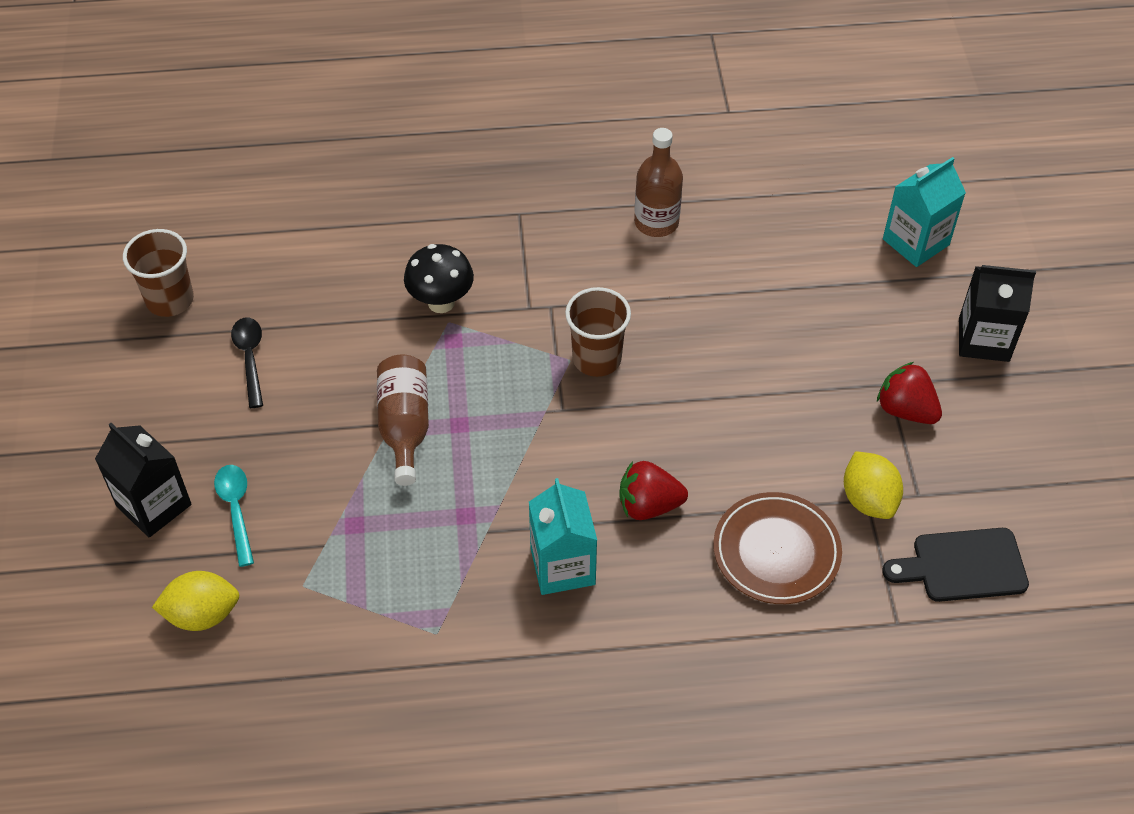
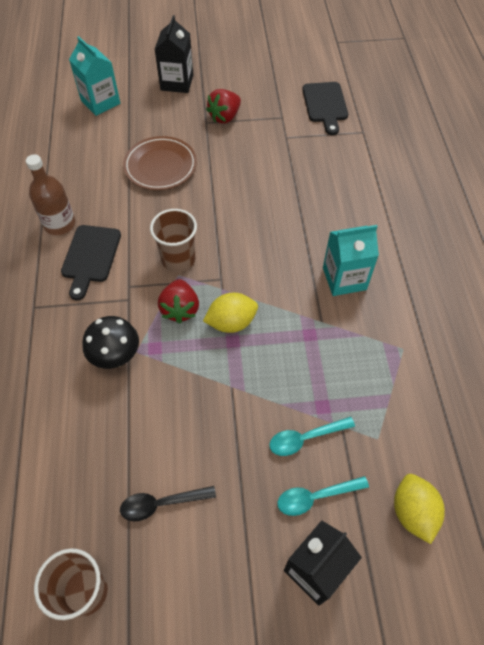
camera: 90 degrees left, 5 degrees up
(312, 503) = (305, 438): none -> turquoise spoon
(405, 426) = (234, 377): brown bottle -> none
(599, 261) = (90, 257): none -> black cutting board
(648, 505) = (295, 234): red strawberry -> red strawberry (180, 309)
(776, 552) = (323, 177): brown plate -> brown plate (160, 166)
(868, 500) = (286, 136): yellow lemon -> yellow lemon (231, 322)

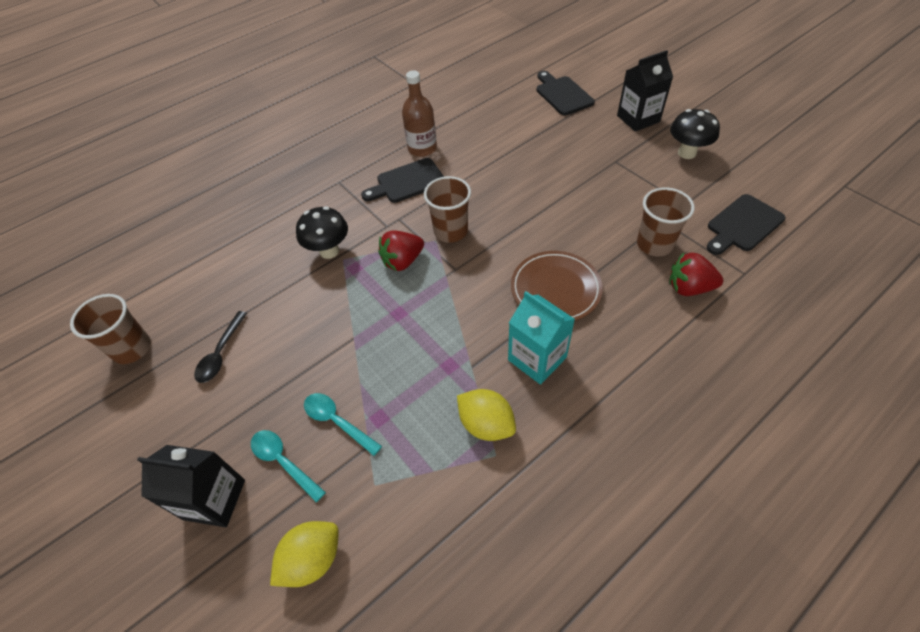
camera: 60 degrees right, 5 degrees down
(100, 102) = (562, 94): turquoise carton -> black cutting board
(160, 166) = (535, 164): brown plate -> brown plate (555, 289)
(161, 504) = (221, 353): black spoon -> black spoon turned 120 degrees counterclockwise
(224, 117) = (636, 168): red strawberry -> red strawberry (689, 288)
(231, 322) = (416, 301): yellow lemon -> yellow lemon (486, 424)
(237, 84) = (687, 153): none -> black mushroom
(302, 155) = (654, 244): none -> brown cup

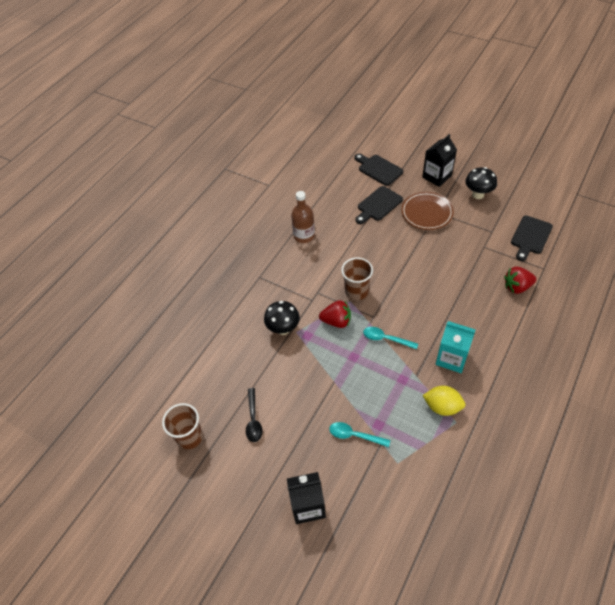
camera: 20 degrees left, 0 degrees up
(283, 462) = (336, 470): turquoise spoon -> turquoise spoon (386, 339)
(312, 559) = (386, 515): yellow lemon -> none
(402, 261) = (336, 321): red strawberry -> red strawberry turned 120 degrees counterclockwise
(407, 182) = (308, 264): black cutting board -> black cutting board (378, 205)
(555, 289) = (441, 311): brown plate -> brown plate (426, 213)
(654, 244) = (485, 264): brown cup -> none

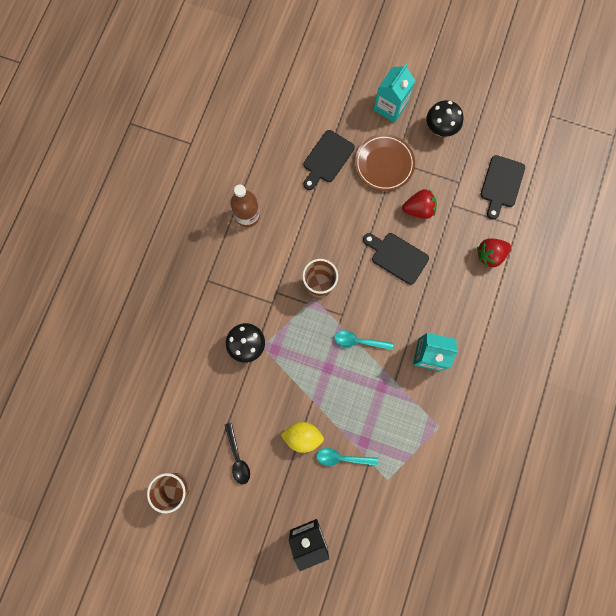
camera: 15 degrees left, 25 degrees up
(336, 321) = (303, 327): red strawberry -> red strawberry (418, 209)
(378, 169) = (320, 103): black cutting board -> black cutting board (397, 257)
(437, 176) = (390, 107): black carton -> turquoise carton
(442, 406) = (424, 412): yellow lemon -> yellow lemon (302, 436)

